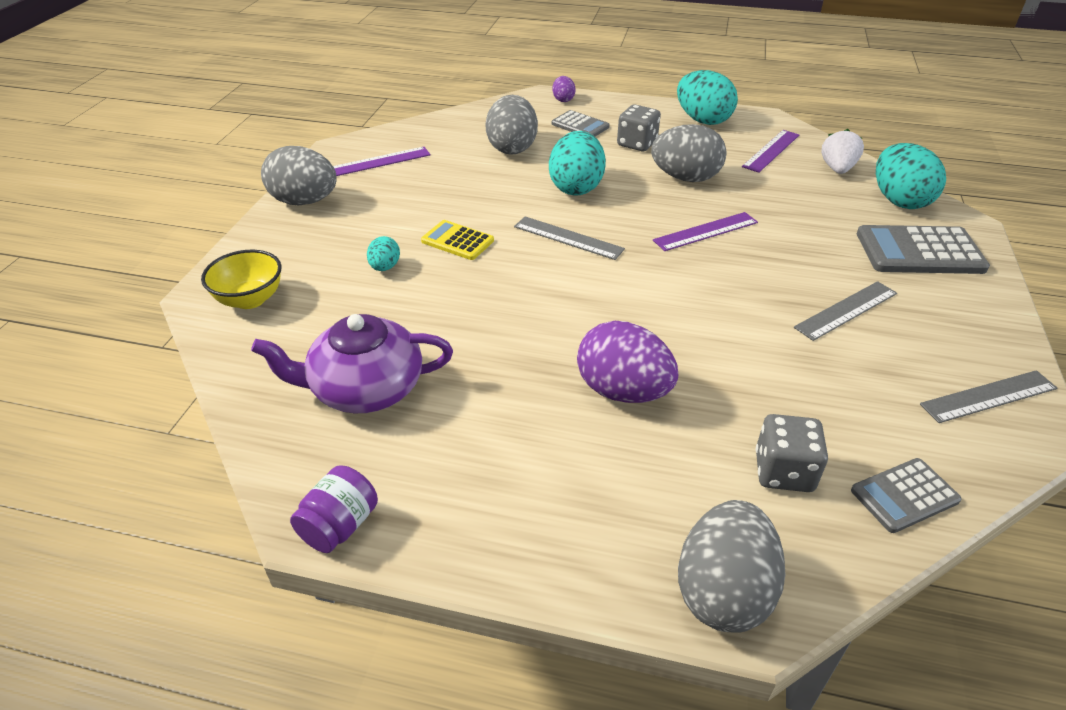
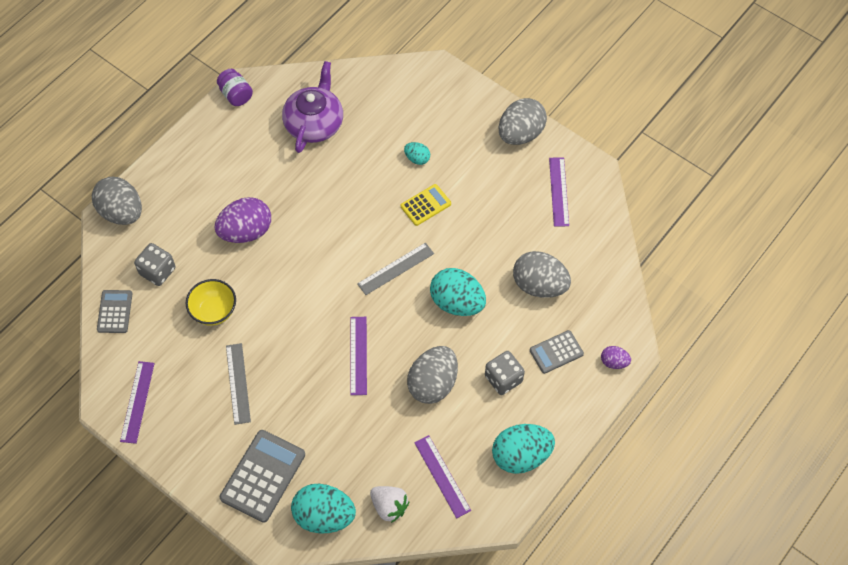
camera: 115 degrees right, 20 degrees up
(250, 299) = (420, 88): yellow bowl -> yellow bowl (214, 311)
(988, 396) = (137, 402): grey ruler -> purple ruler

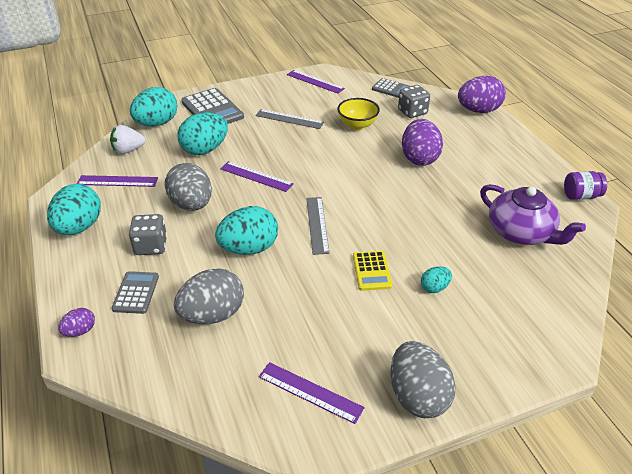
camera: 120 degrees right, 20 degrees down
(121, 212) = (478, 110): grey egg -> purple egg
(343, 431) = (205, 149): none -> turquoise egg

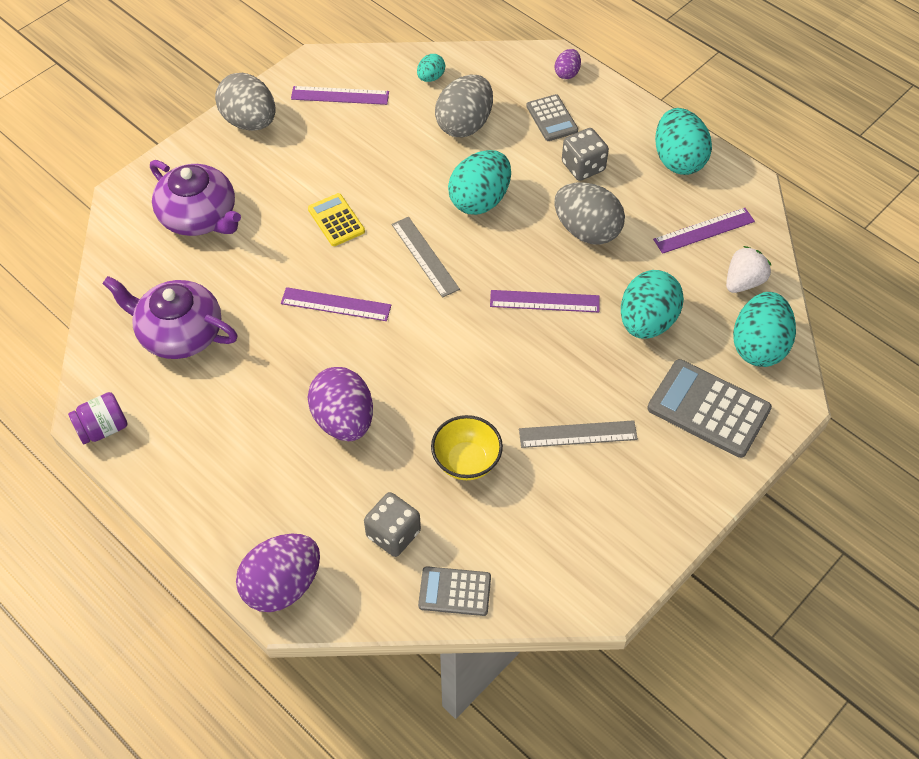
camera: 155 degrees right, 15 degrees up
(315, 81) = (601, 558): purple ruler -> purple ruler (336, 304)
(434, 288) = (264, 224): turquoise egg -> turquoise egg (431, 77)
(491, 313) = (199, 216): none -> purple teapot

